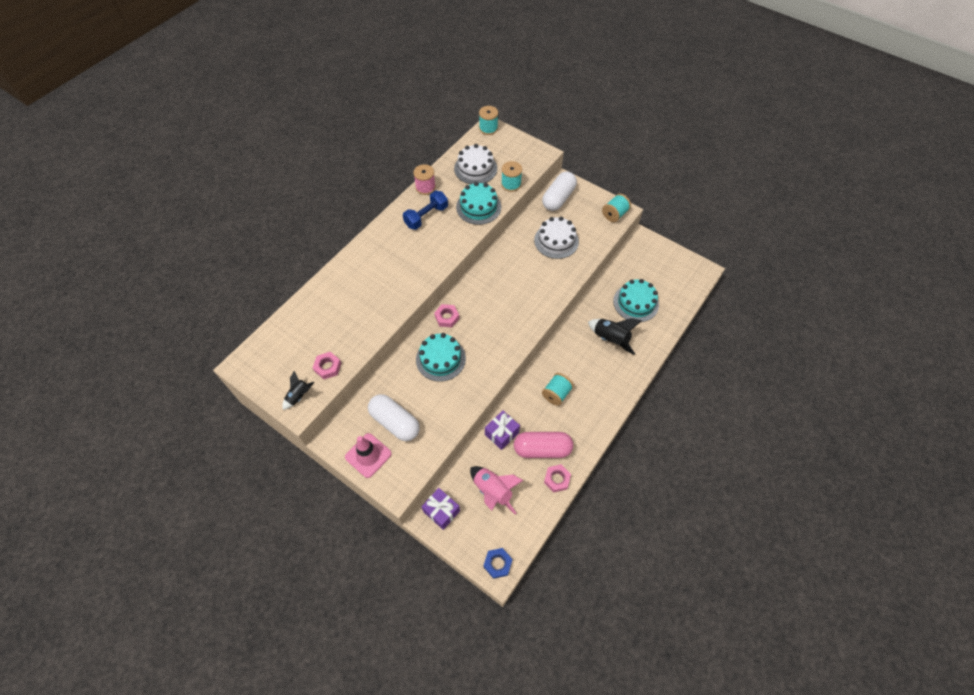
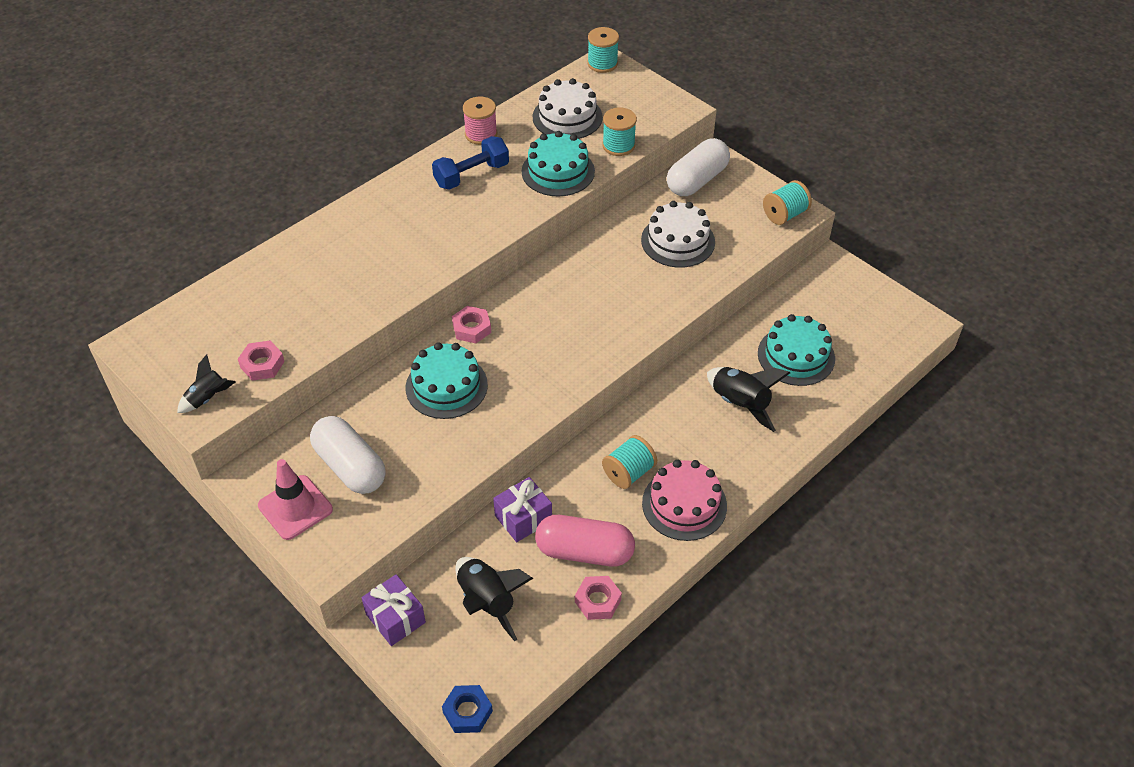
camera: 10 degrees right, 10 degrees down
(493, 491) = (487, 602): pink rocket -> black rocket
(592, 409) = (684, 504): none -> pink cake

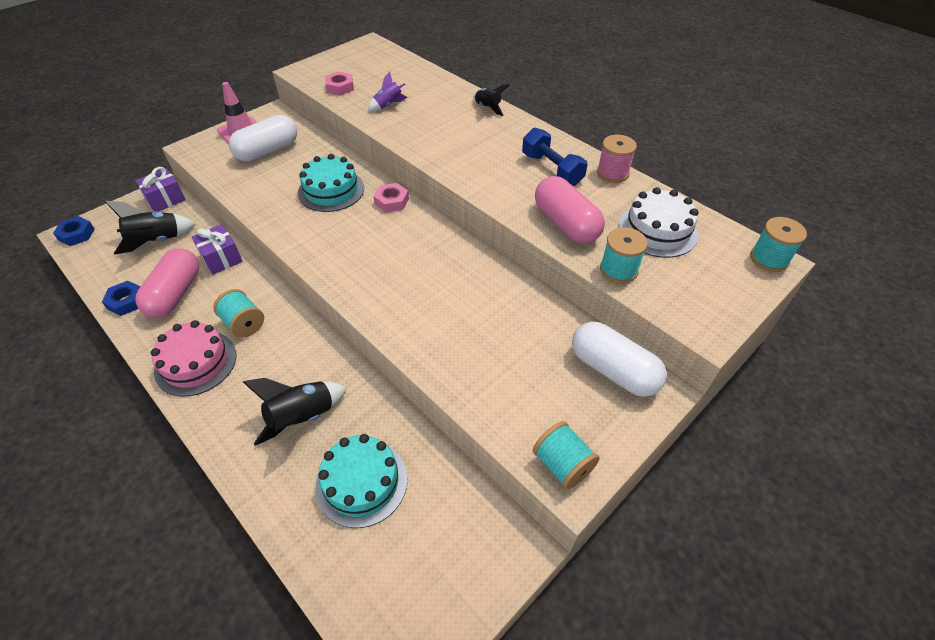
camera: 90 degrees right, 0 degrees up
(207, 398) = (315, 71): black rocket -> black rocket (488, 108)
(320, 310) = (388, 105): none -> purple rocket
(558, 171) = (566, 224): turquoise cake -> pink capsule
(598, 601) = (127, 301): pink nut -> blue nut
(678, 241) = (505, 346): white cake -> none

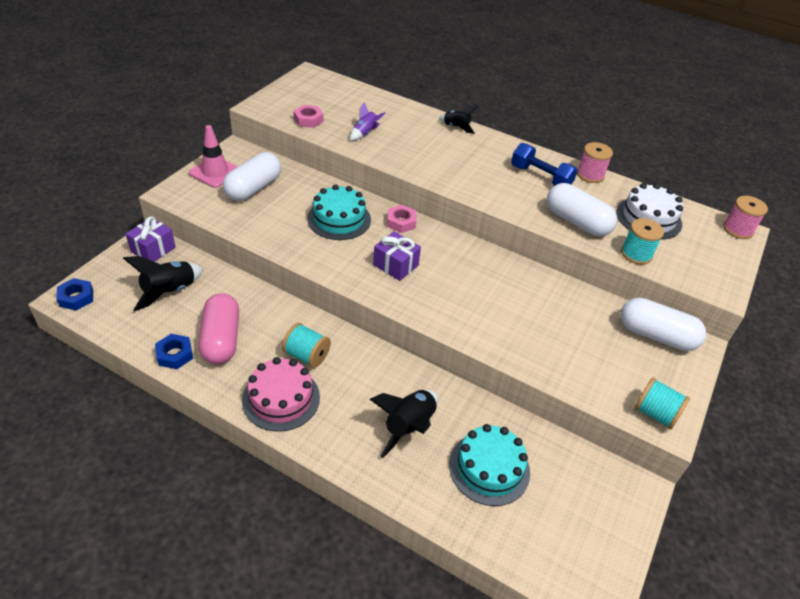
camera: 20 degrees left, 5 degrees down
(221, 258) = (248, 299): purple gift -> purple gift (395, 265)
(566, 224) = (576, 222): pink capsule -> white capsule
(769, 259) = (738, 229): turquoise spool -> pink spool

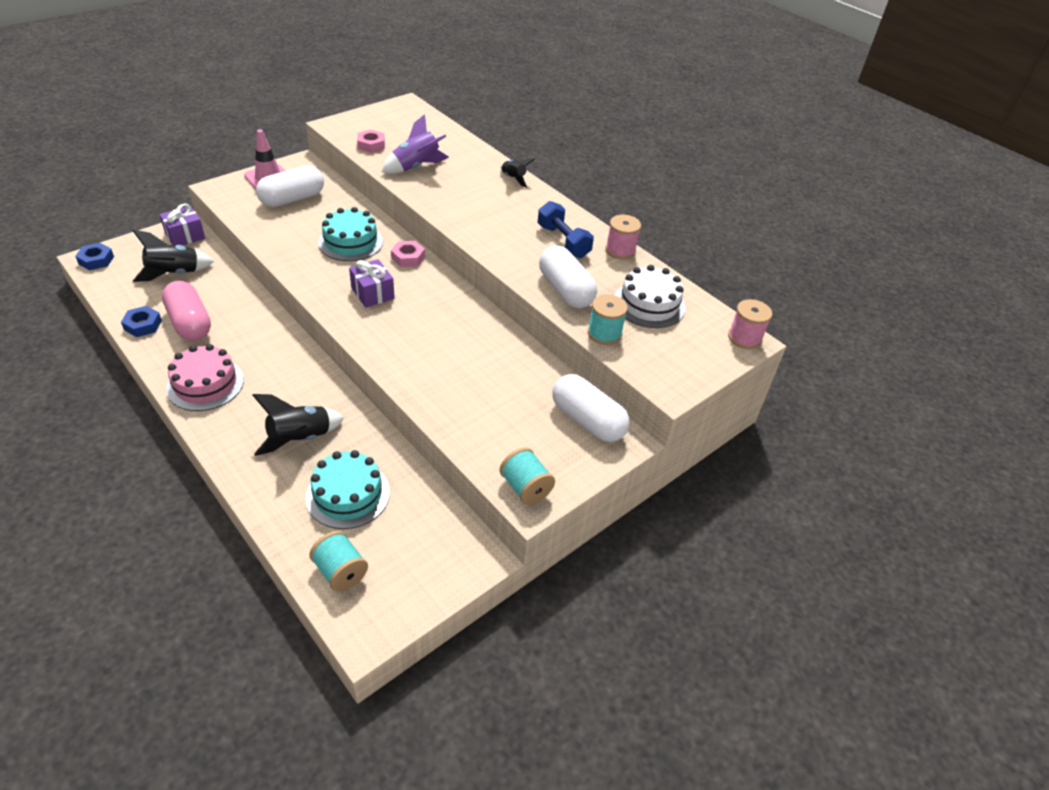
camera: 20 degrees right, 0 degrees up
(221, 339) = (190, 323): pink capsule -> pink capsule turned 45 degrees counterclockwise
(307, 355) = (253, 355): turquoise spool -> turquoise spool (340, 571)
(365, 133) = (416, 167): purple rocket -> purple rocket, size x1.63

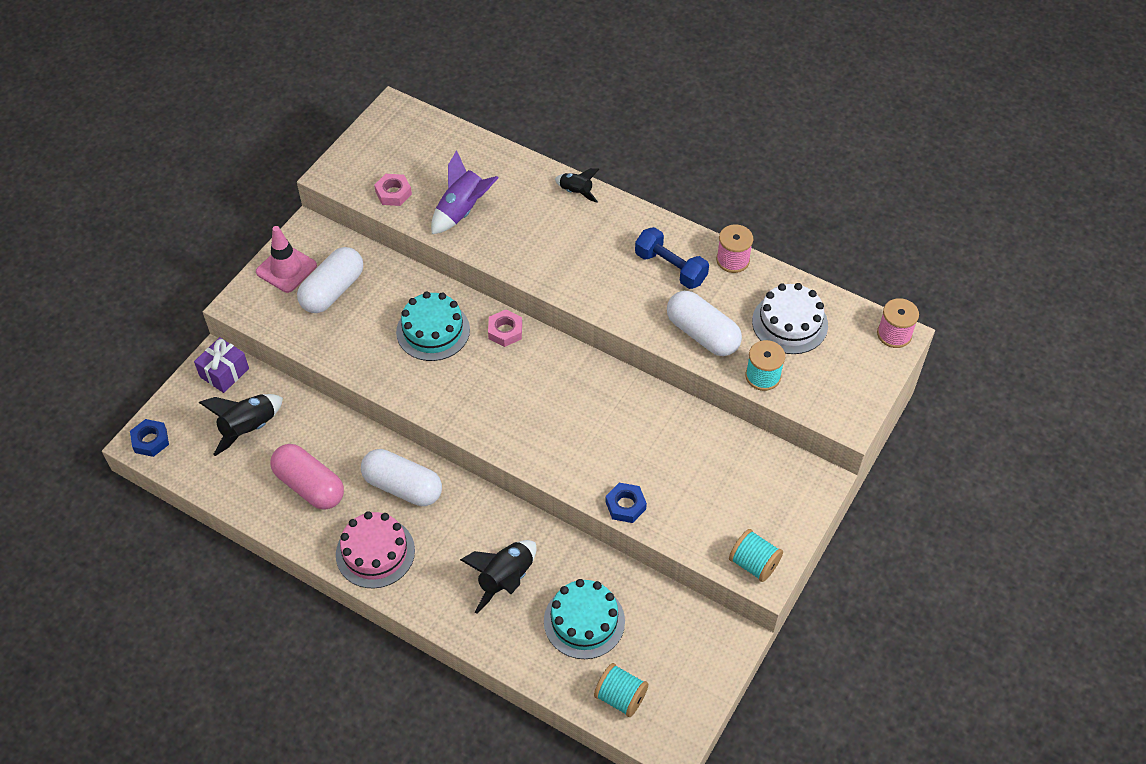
camera: 15 degrees left, 10 degrees up
(143, 325) = (263, 506): blue nut -> blue nut (625, 505)
(372, 293) = (496, 392): purple gift -> none
(587, 420) = (777, 471): white capsule -> white capsule (403, 487)

